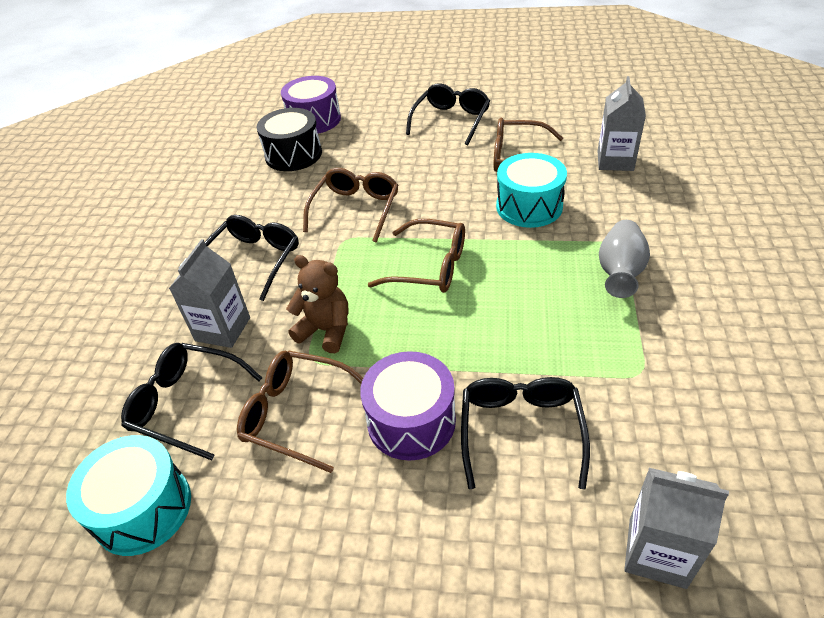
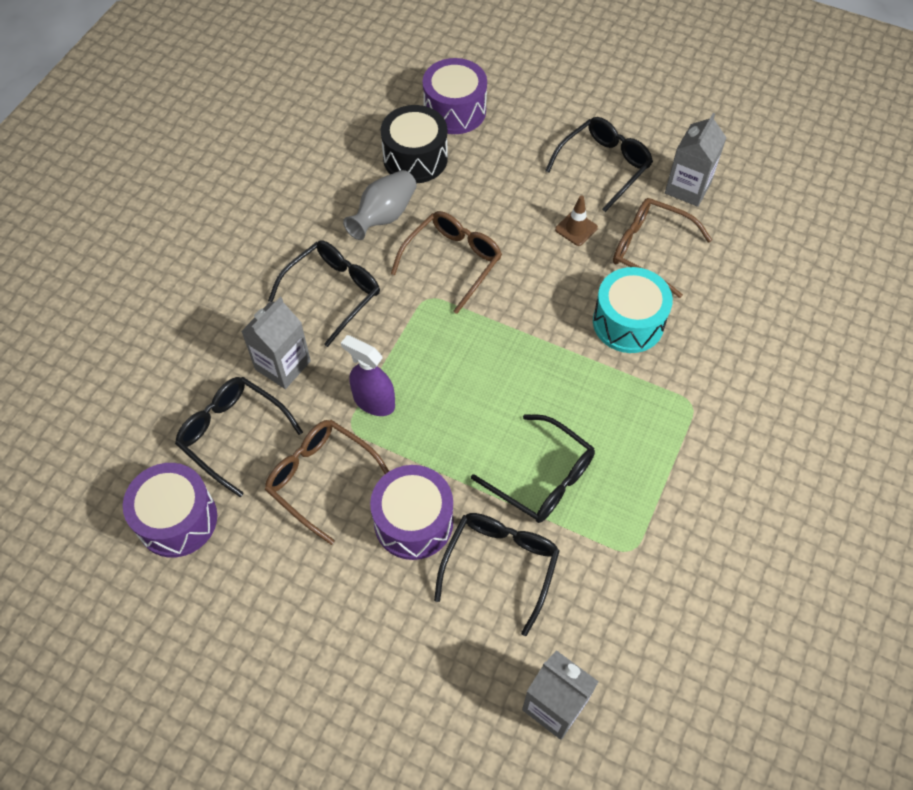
camera: 15 degrees right, 15 degrees up
(143, 508) = (177, 519): turquoise drum -> purple drum
(326, 330) = (373, 401): brown teddy bear -> purple spray bottle
(430, 267) = (496, 363): brown glasses -> none
(450, 161) = (576, 228): none -> brown traffic cone
(520, 341) = (542, 478): none -> black glasses
(615, 161) = (751, 292): grey carton -> grey carton (687, 188)
(620, 272) = (674, 437): grey vase -> grey vase (384, 216)

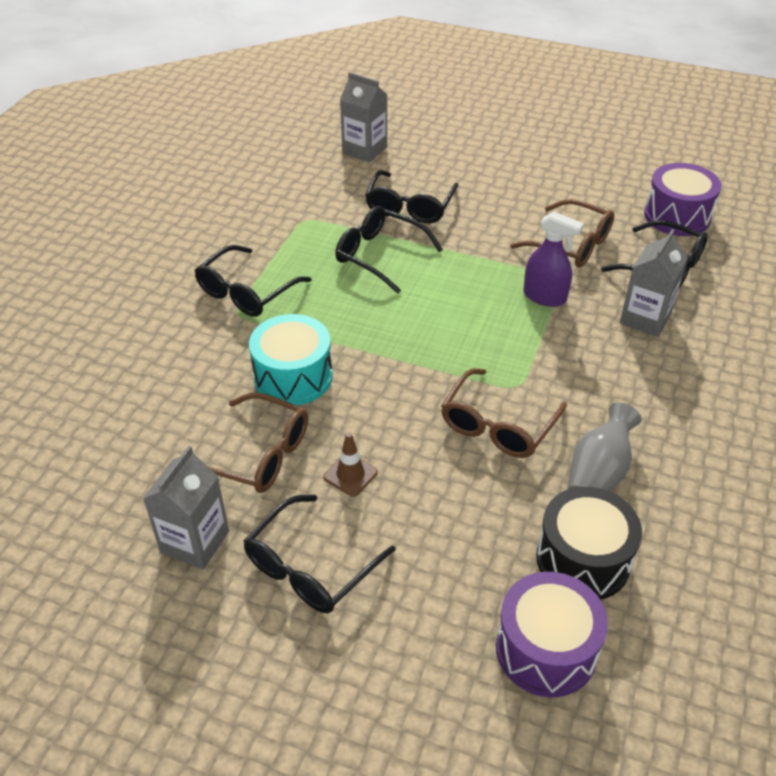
camera: 175 degrees right, 15 degrees down
(333, 293) = (624, 384): black glasses -> black glasses (247, 292)
(413, 522) = (484, 225): purple drum -> none

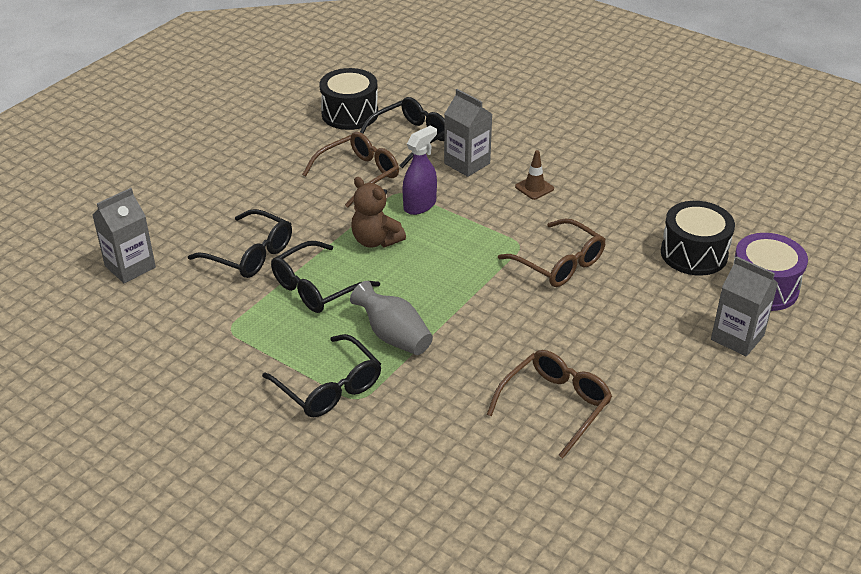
camera: 75 degrees left, 5 degrees down
(195, 542) = (644, 457): grey carton -> grey carton (737, 337)
(293, 377) = (464, 370): turquoise drum -> none
(310, 567) = (680, 390): black glasses -> none
(350, 475) = (591, 353): brown traffic cone -> brown traffic cone (534, 188)
(469, 278) = (375, 240): none -> brown teddy bear
(598, 474) = (619, 227): grey vase -> grey vase (393, 336)
(677, 216) = (350, 114): purple drum -> black drum

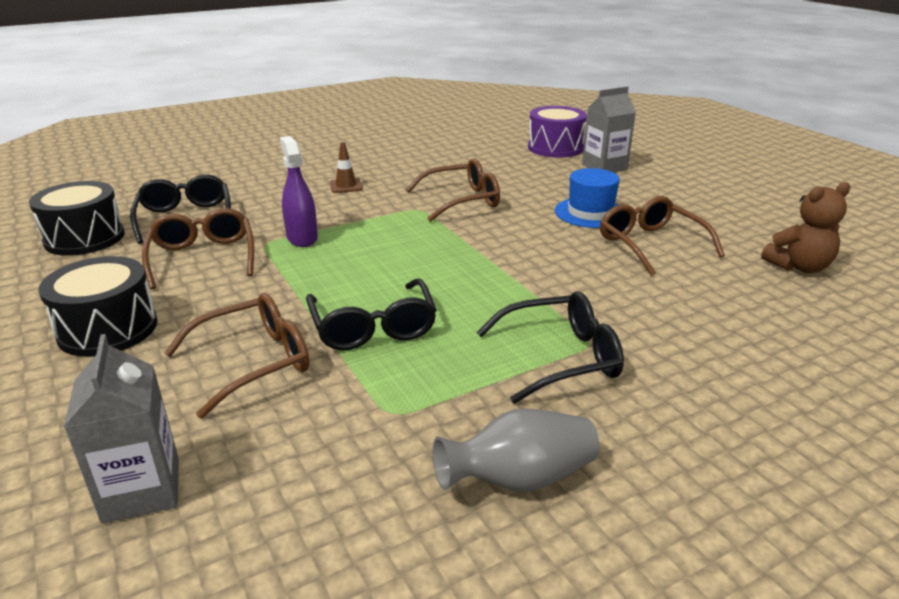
camera: 65 degrees left, 10 degrees down
(250, 254) = (253, 362): black glasses -> brown glasses
(375, 240) = (330, 273): brown teddy bear -> brown teddy bear (799, 267)
(393, 336) = (500, 298): grey vase -> grey vase (519, 479)
(467, 163) = (269, 203): grey carton -> none
(598, 352) = (590, 213): none -> blue hat
(694, 254) = (497, 156): black drum -> black drum (108, 329)

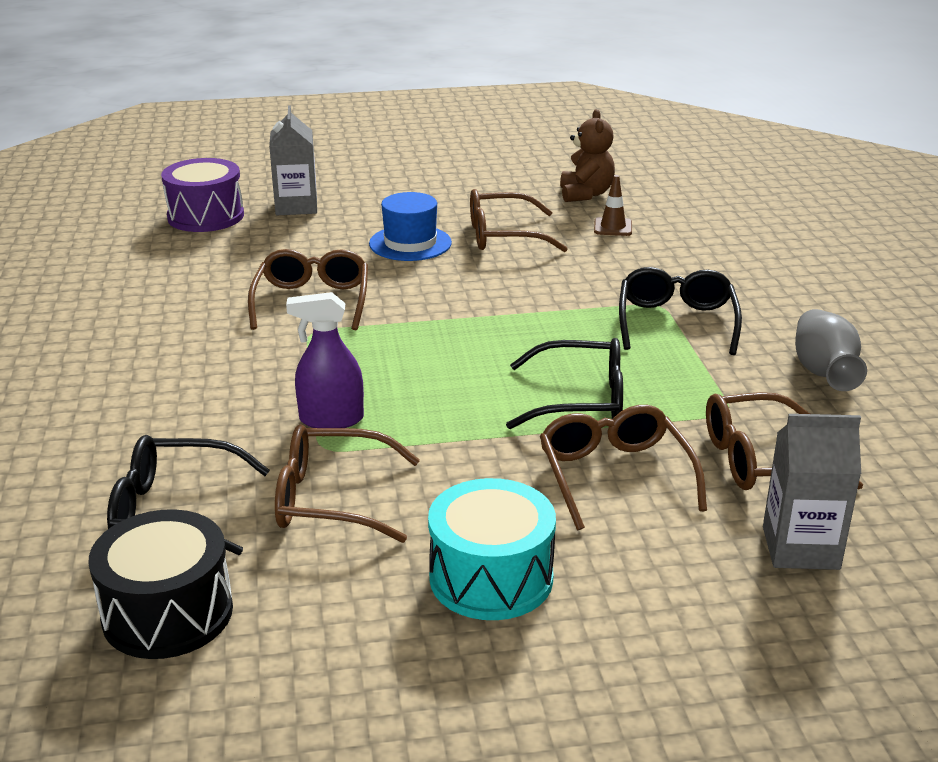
camera: 70 degrees left, 0 degrees up
(108, 329) = (491, 578): black drum -> turquoise drum
(302, 446) = (761, 460): none -> brown glasses
(346, 186) = (183, 368): brown traffic cone -> brown traffic cone (613, 227)

